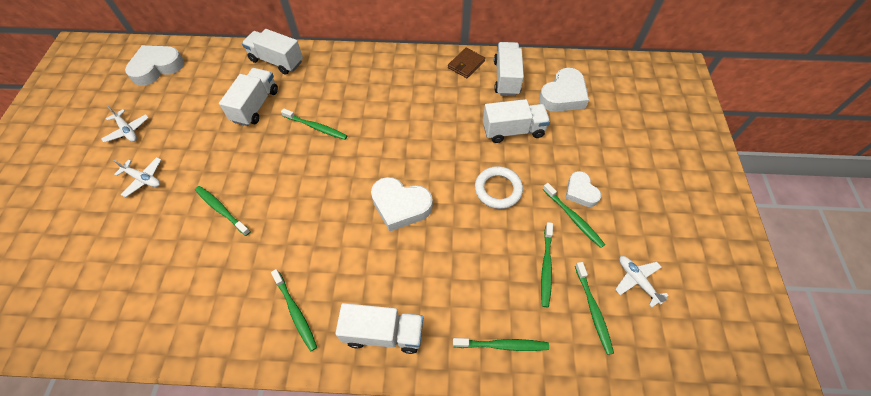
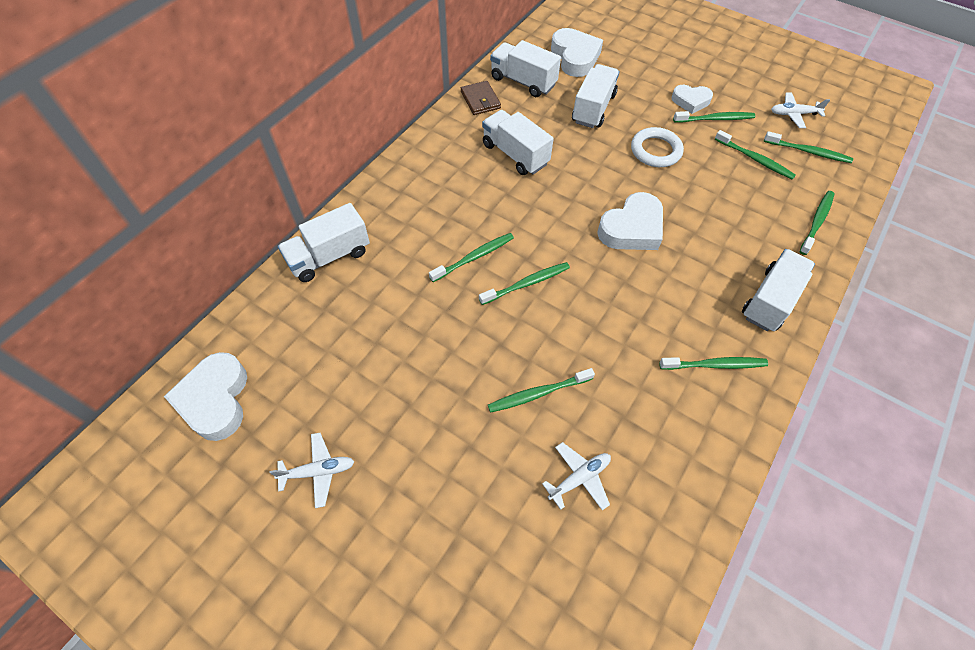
camera: 60 degrees left, 0 degrees up
(143, 179) = (428, 472): white plane -> white plane (579, 478)
(255, 106) = (391, 304): white truck -> white truck (515, 154)
(310, 165) = (527, 283): none -> green toothbrush

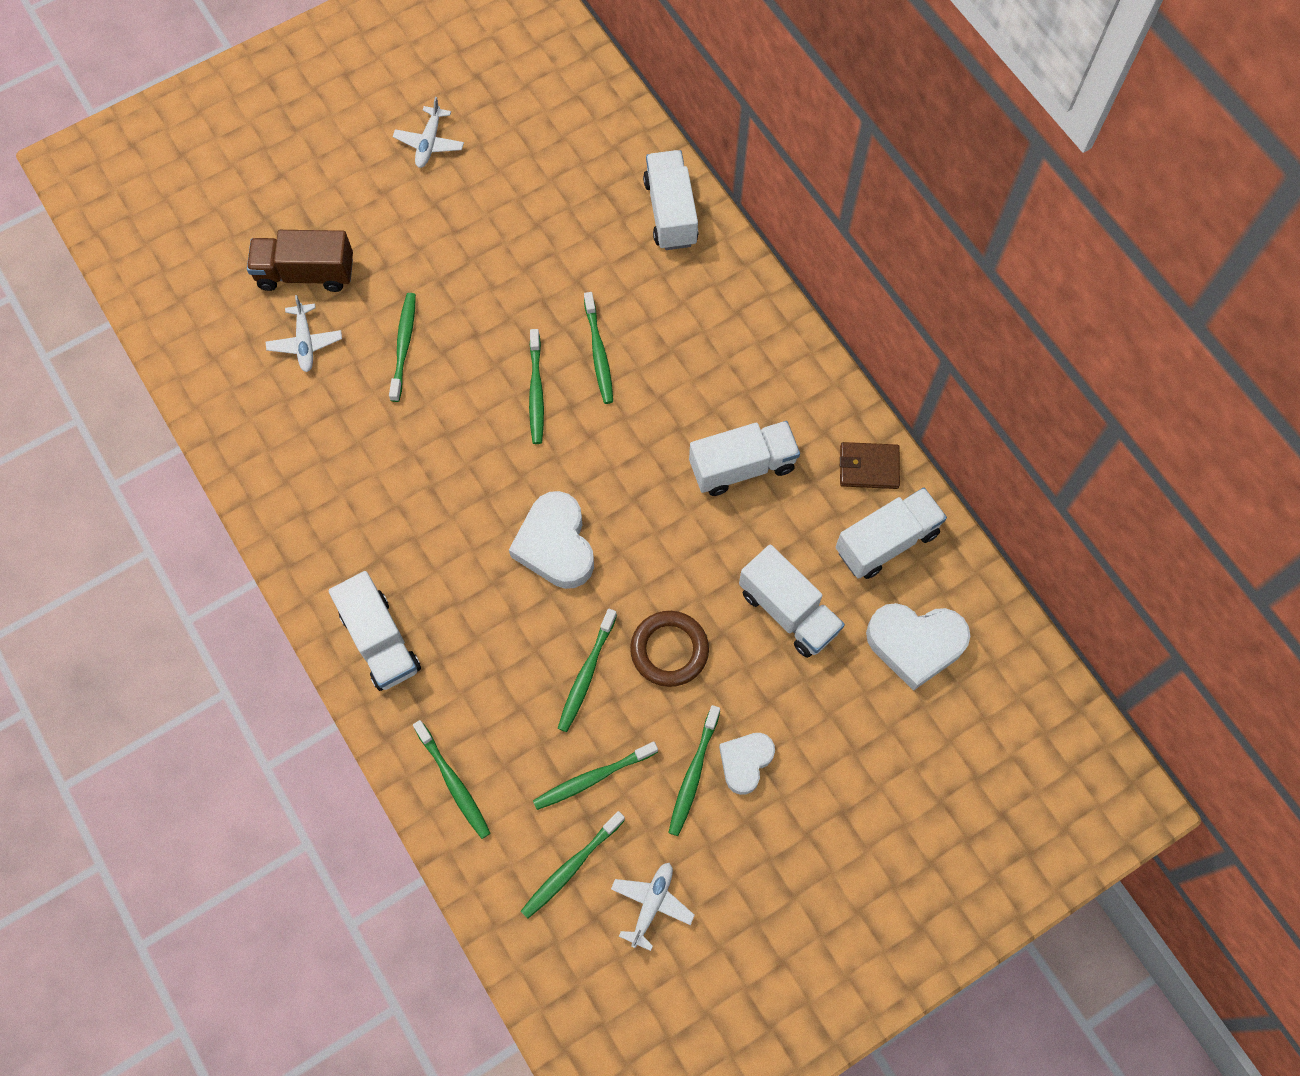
camera: 115 degrees right, 10 degrees up
(215, 400) = (544, 81): white heart -> none
(510, 516) = (306, 273): none -> brown truck
(655, 151) = (669, 650): white ring -> brown ring
(715, 365) = (340, 529): green toothbrush -> green toothbrush (586, 675)

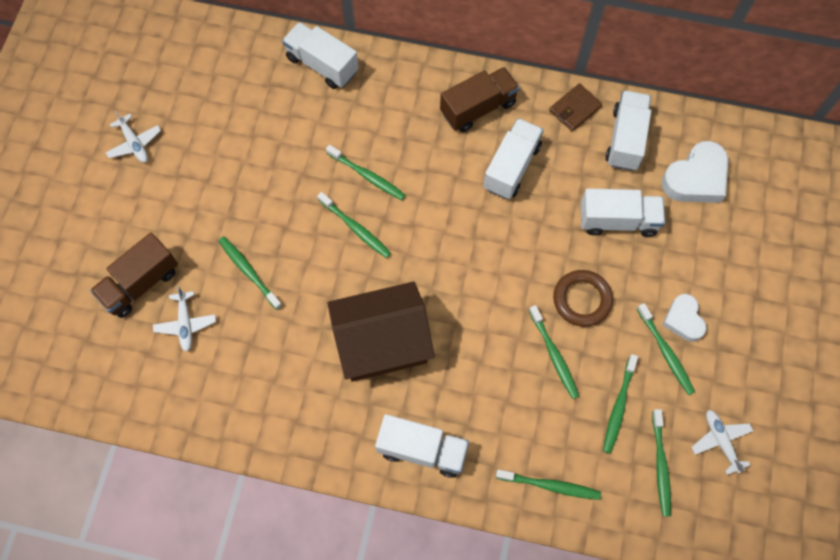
camera: 45 degrees left, 0 degrees up
(305, 343) = (186, 324): white plane -> white plane turned 45 degrees clockwise
(447, 516) = (382, 343): none -> brown house
(555, 545) = (460, 302): white heart -> none
(773, 382) = (478, 108): none -> brown truck

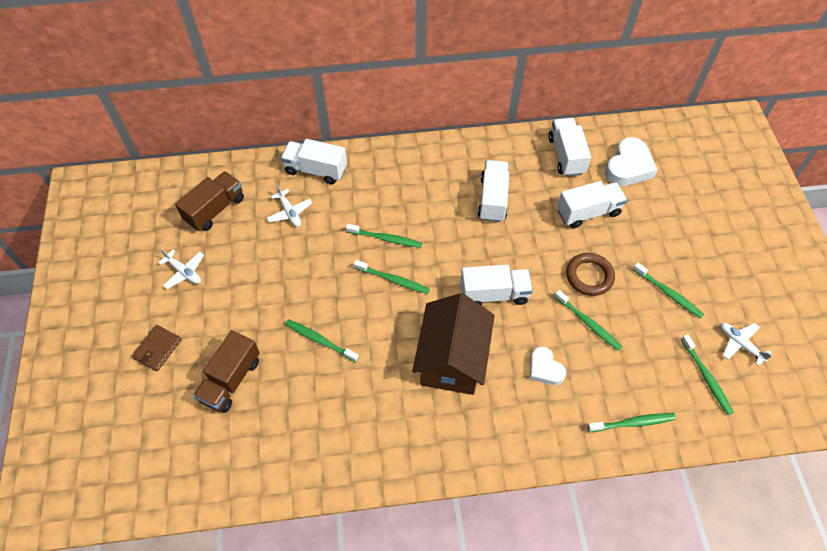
camera: 20 degrees left, 10 degrees down
(186, 324) = (283, 399): white plane -> white plane (290, 212)
(382, 343) = (452, 359): brown house -> brown house turned 45 degrees counterclockwise
(422, 450) = (521, 431): white truck -> white truck (494, 294)
(478, 108) = (449, 166): brown truck -> brown truck (215, 209)
(575, 109) = (520, 146): brown wallet -> brown wallet (157, 349)
(618, 407) = (654, 345): green toothbrush -> none
(683, 319) = (669, 266): white heart -> white heart (545, 369)

